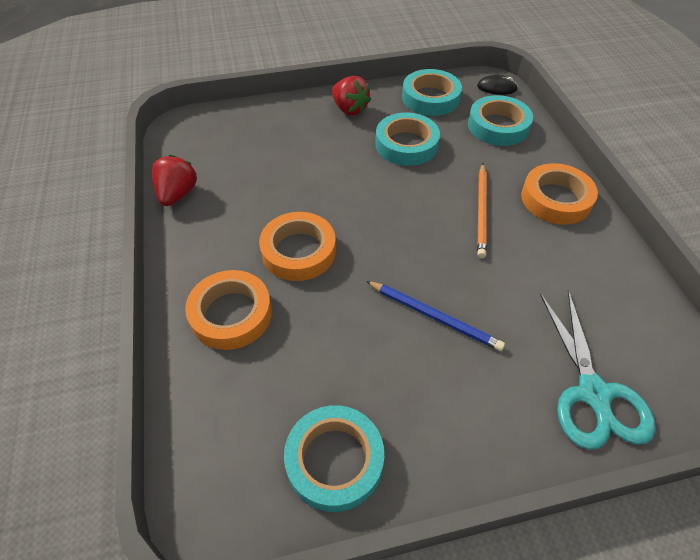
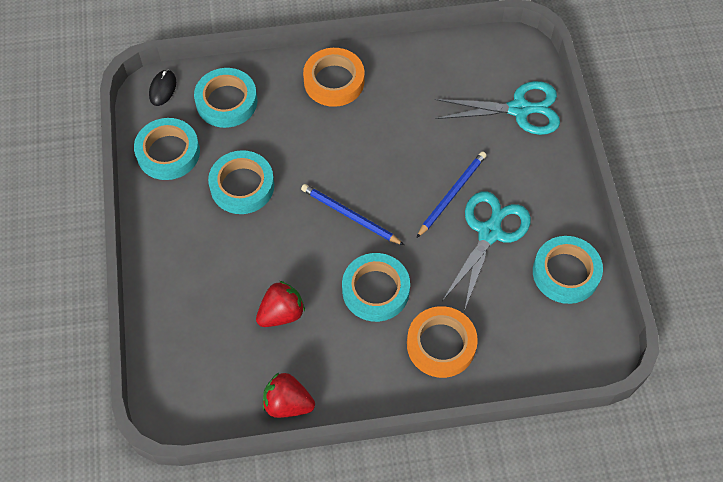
camera: 85 degrees left, 10 degrees up
(298, 251) = (375, 290): orange tape -> turquoise tape
(349, 109) = (173, 233): red strawberry -> red strawberry (281, 313)
(386, 360) = (489, 232): none -> turquoise scissors
(387, 224) = (350, 215): none -> blue pencil
(481, 211) = (342, 140): orange pencil -> none

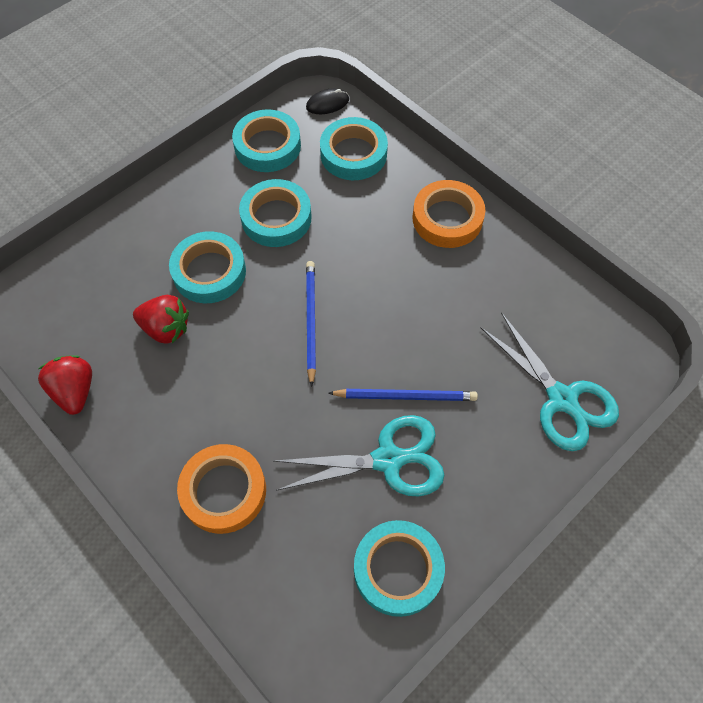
camera: 55 degrees right, 0 degrees up
(375, 290) = (245, 393): turquoise tape -> turquoise tape (209, 272)

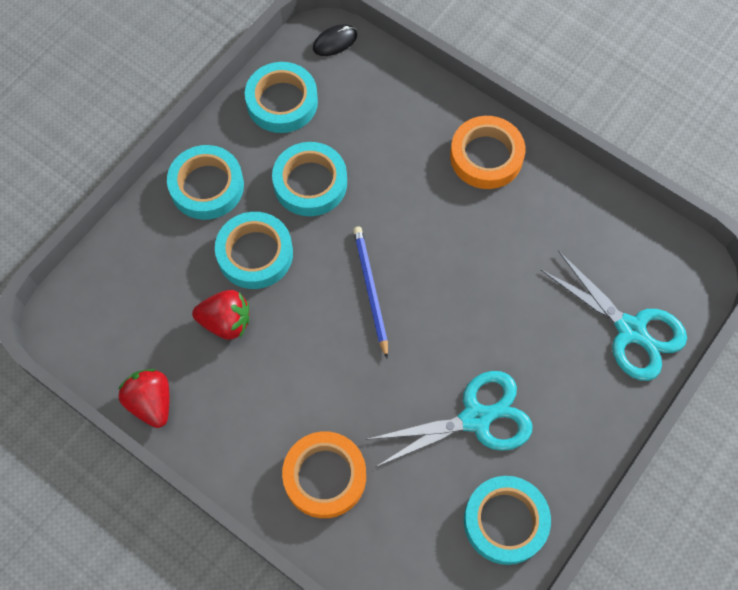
camera: 10 degrees left, 5 degrees up
(353, 154) = (375, 97): turquoise tape -> turquoise tape (207, 186)
(405, 396) = (480, 352): blue pencil -> none

